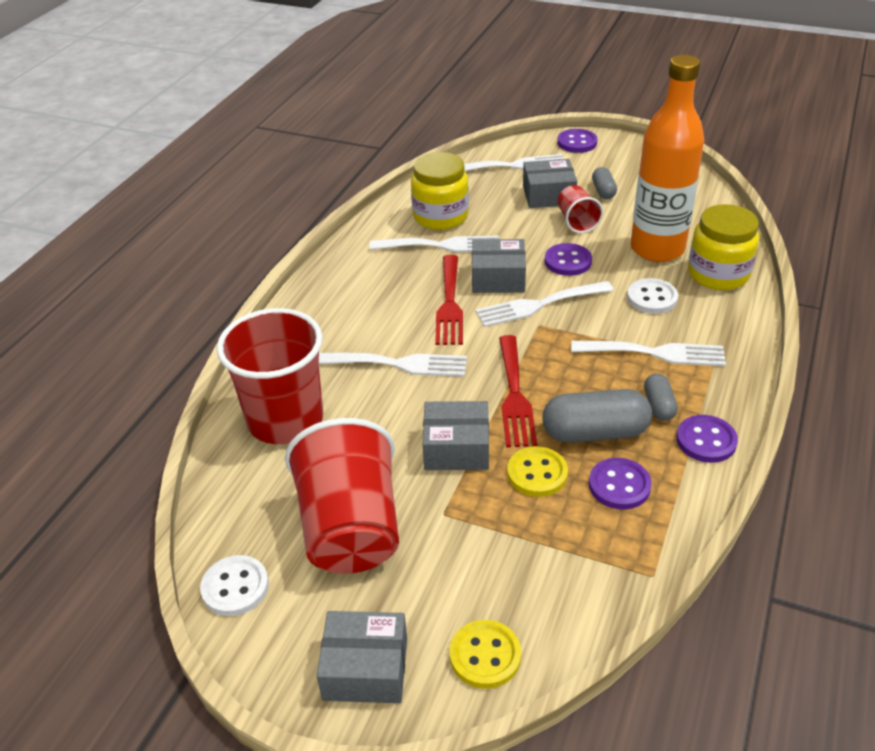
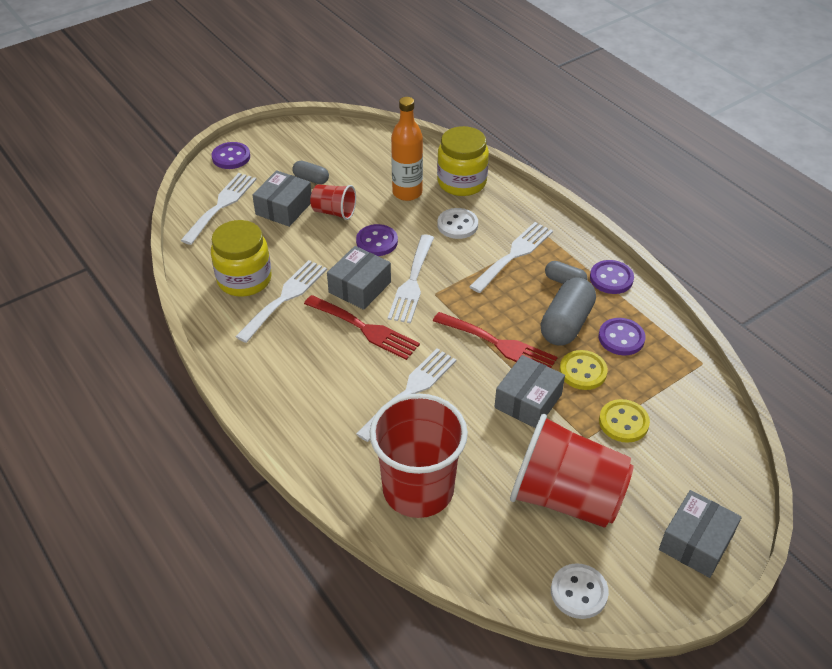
camera: 60 degrees left, 5 degrees up
(485, 655) = (718, 474): yellow button -> yellow button (623, 422)
(657, 249) = (407, 193): orange bottle -> orange bottle, size x0.65

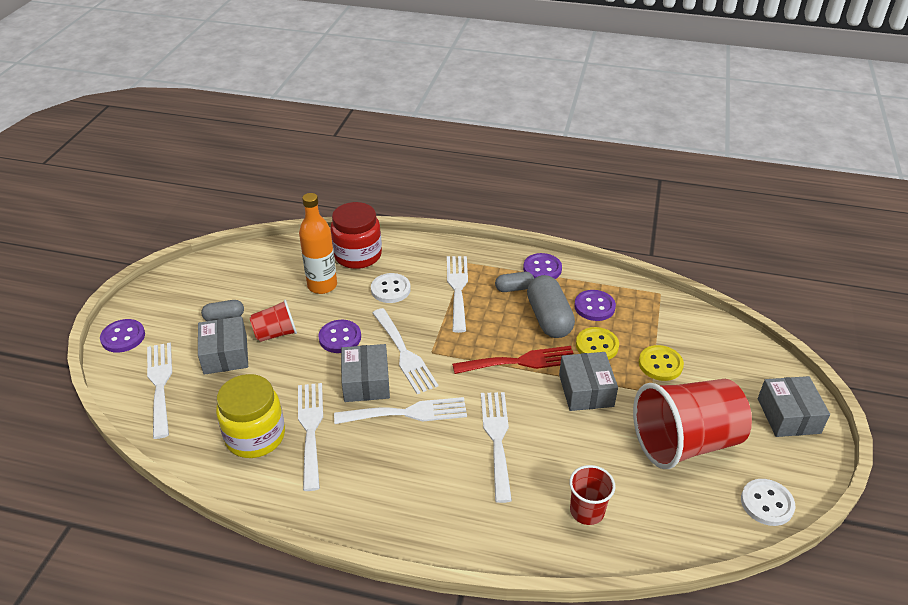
camera: 40 degrees left, 5 degrees down
(365, 329) = (408, 413): red fork -> white fork
(418, 489) = (587, 511): red cup -> red cup, size x0.49
(461, 182) = (358, 255): yellow jar -> red jar

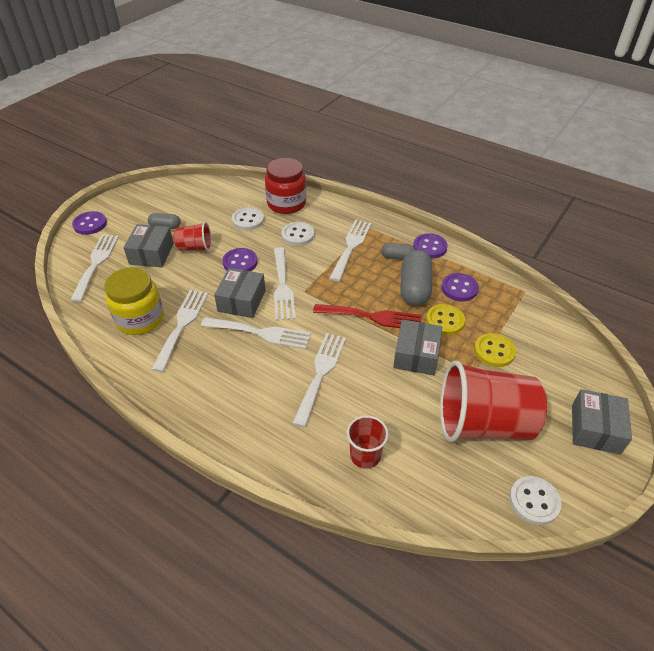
camera: 20 degrees right, 5 degrees up
(322, 285) = (248, 220): orange bottle -> white button

